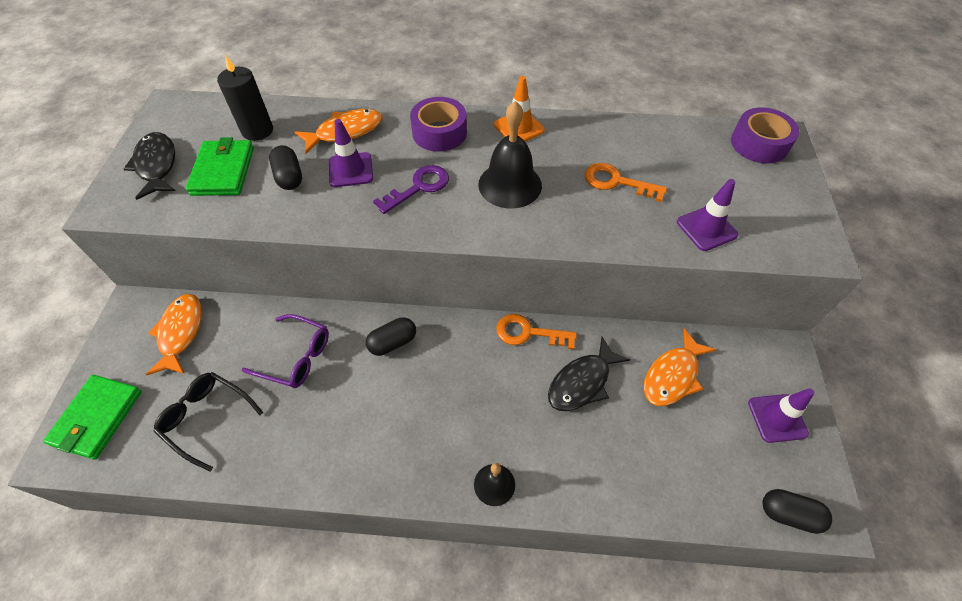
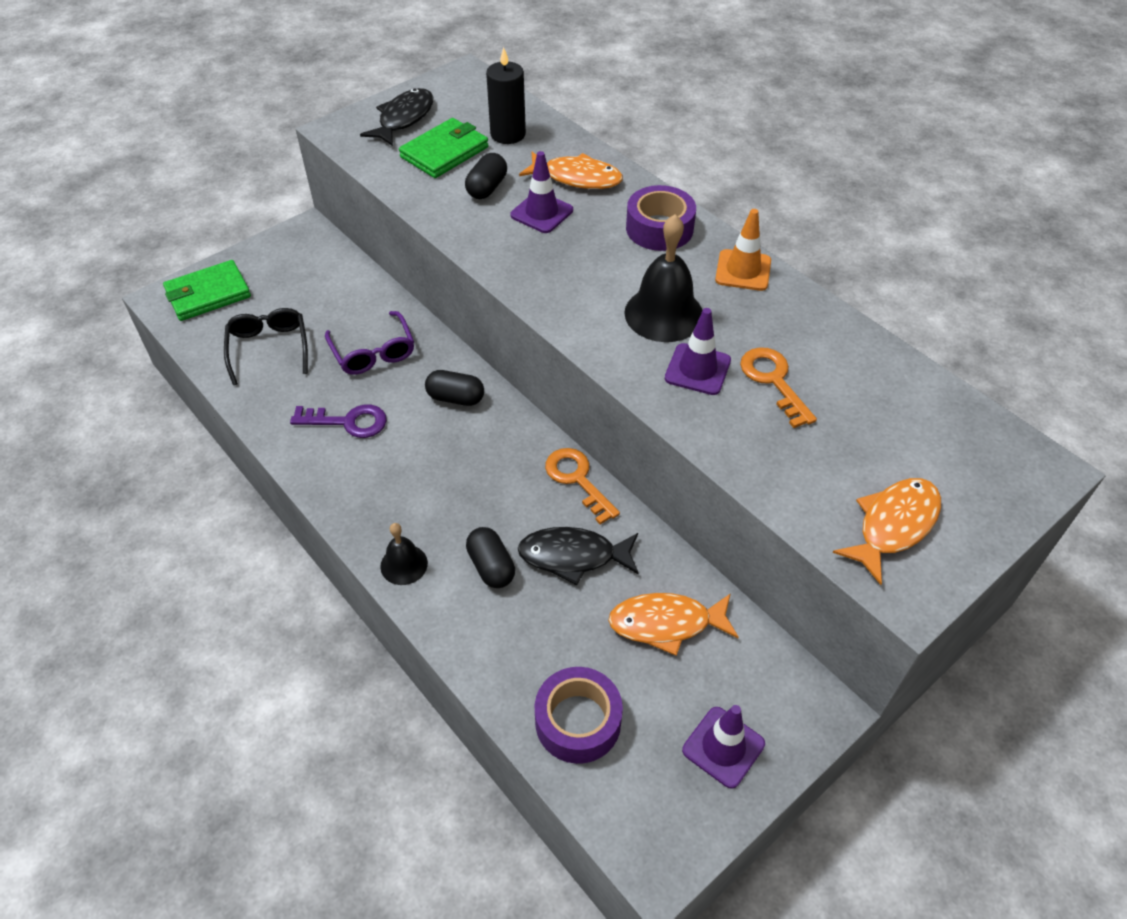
camera: 45 degrees right, 5 degrees down
(180, 333) = (317, 273): orange fish -> orange fish (893, 525)
(419, 187) = (580, 263): purple key -> purple key (348, 422)
(706, 228) = (807, 484): purple traffic cone -> purple traffic cone (697, 369)
(759, 144) = (1001, 456): purple tape -> purple tape (578, 721)
(789, 514) = (620, 821): black capsule -> black capsule (491, 566)

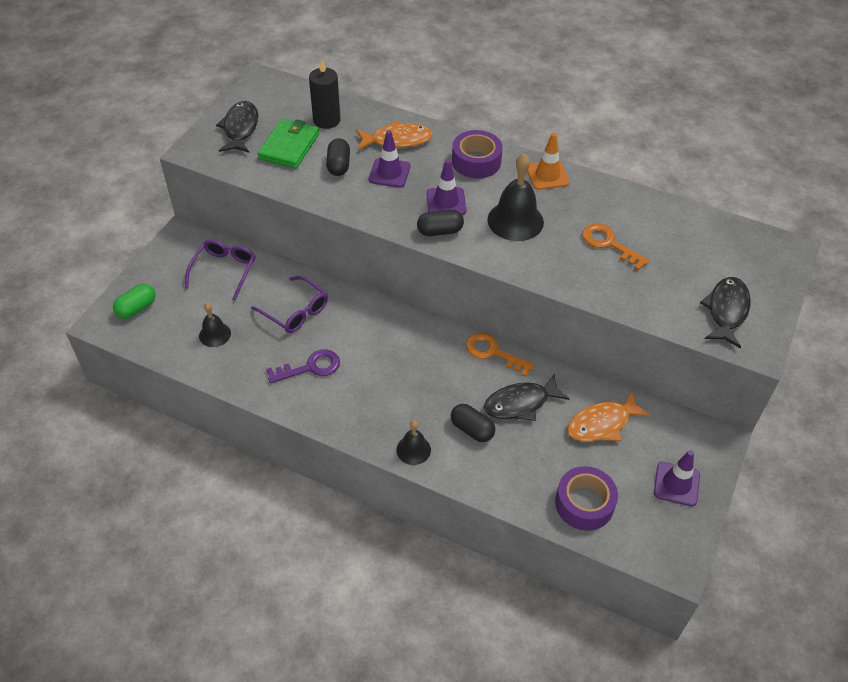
camera: 25 degrees left, 0 degrees up
(208, 294) = (137, 308): green wallet -> green capsule
(269, 349) = (215, 334): black glasses -> black bell
(325, 282) = (224, 271): none -> purple glasses
(455, 398) = (376, 325): black capsule -> black capsule (440, 231)
(697, 369) = (559, 251): purple traffic cone -> purple traffic cone (446, 202)
(893, 525) = (726, 311): orange fish -> black fish

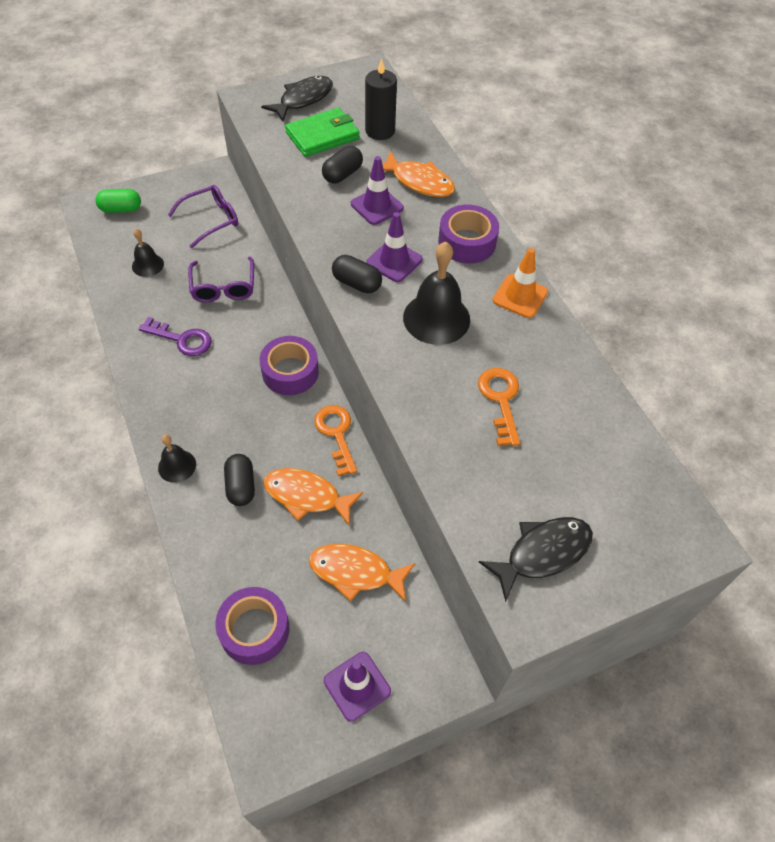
camera: 40 degrees right, 5 degrees up
(415, 335) = (290, 372): none -> purple tape
(520, 403) = (307, 496): black fish -> orange fish

